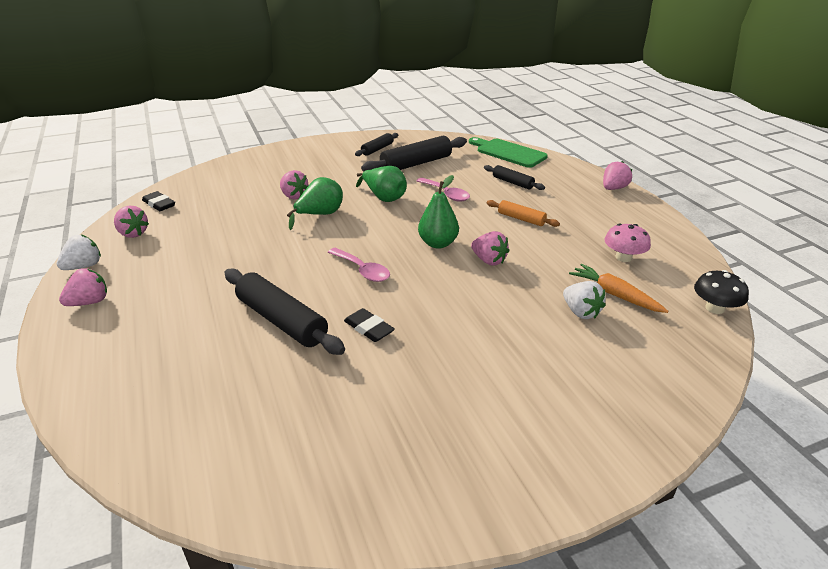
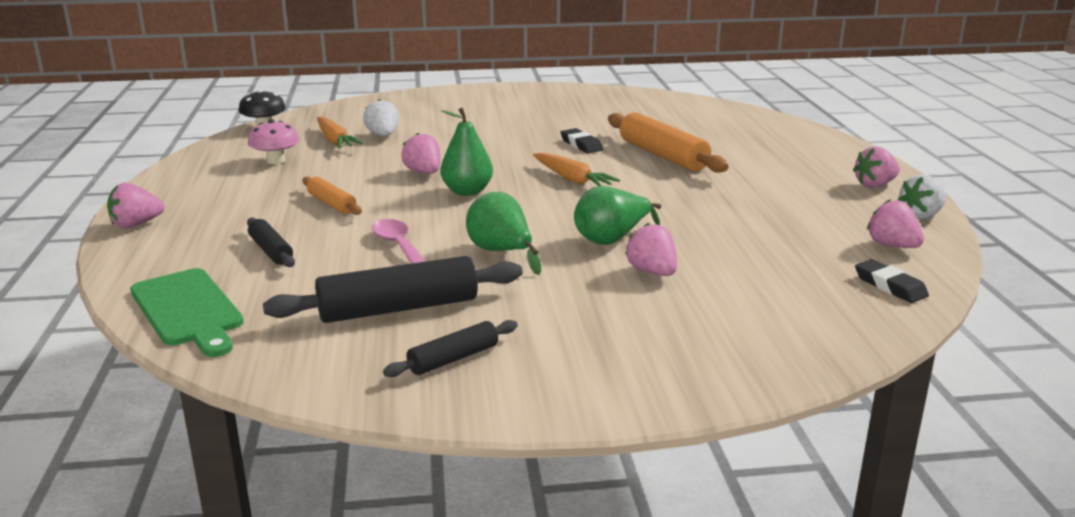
camera: 165 degrees left, 10 degrees down
(282, 320) = (662, 156): black rolling pin -> orange rolling pin
(362, 270) = (572, 179): pink spoon -> orange carrot

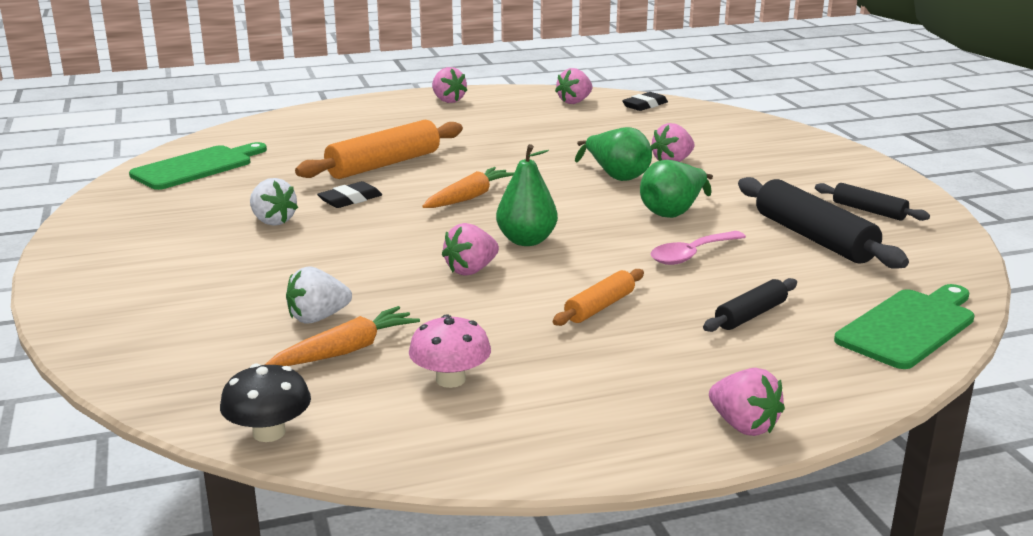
camera: 100 degrees left, 0 degrees up
(666, 107) = (196, 167): none -> green cutting board
(921, 215) = (511, 93): white strawberry -> white strawberry (273, 221)

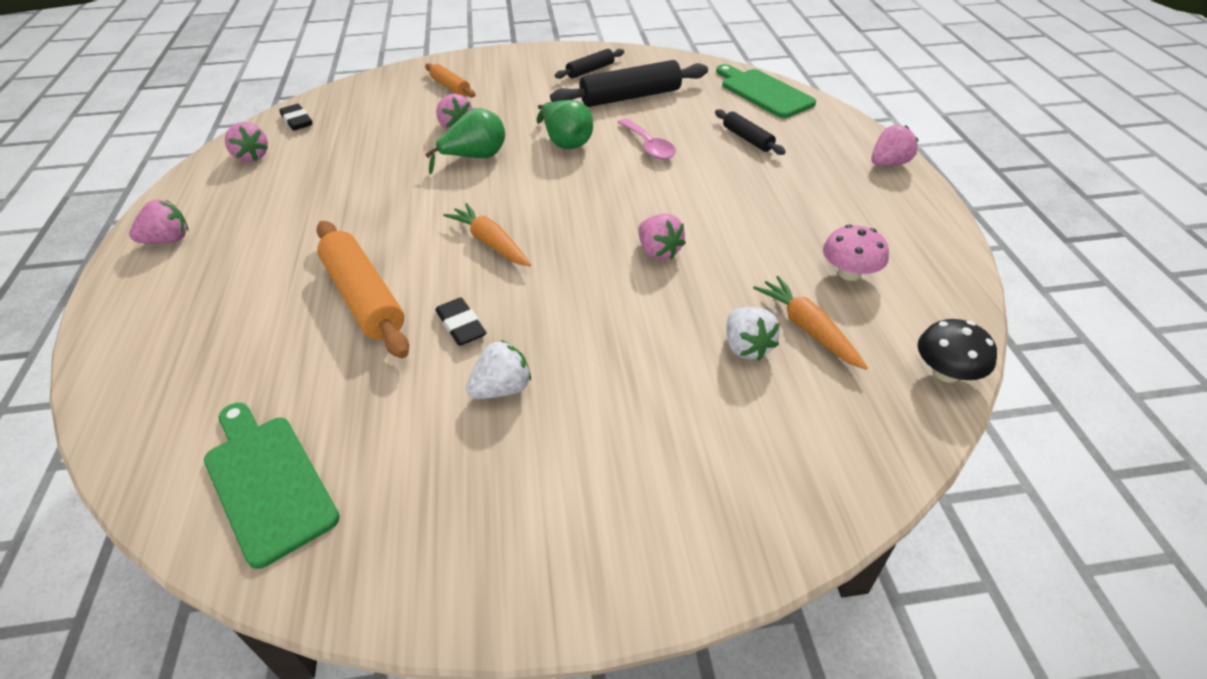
camera: 80 degrees left, 20 degrees up
(526, 241) = (603, 217): green pear -> none
(600, 307) = (732, 195): orange rolling pin -> orange rolling pin (450, 87)

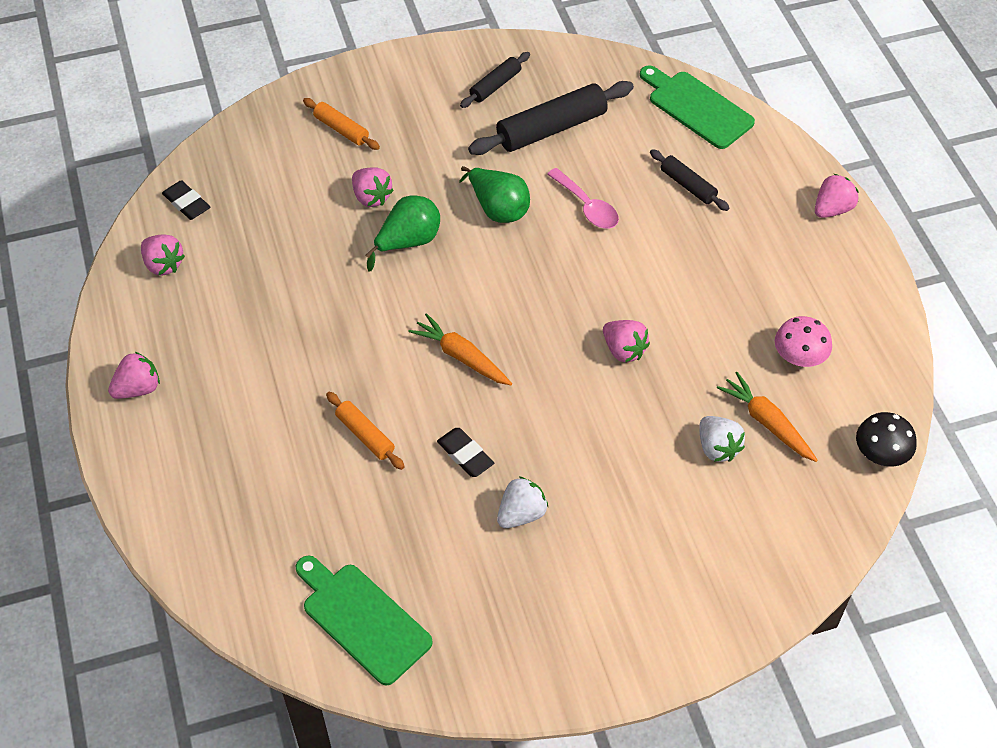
camera: 10 degrees left, 10 degrees up
(364, 298) = (365, 435): orange rolling pin -> orange rolling pin, size x0.55

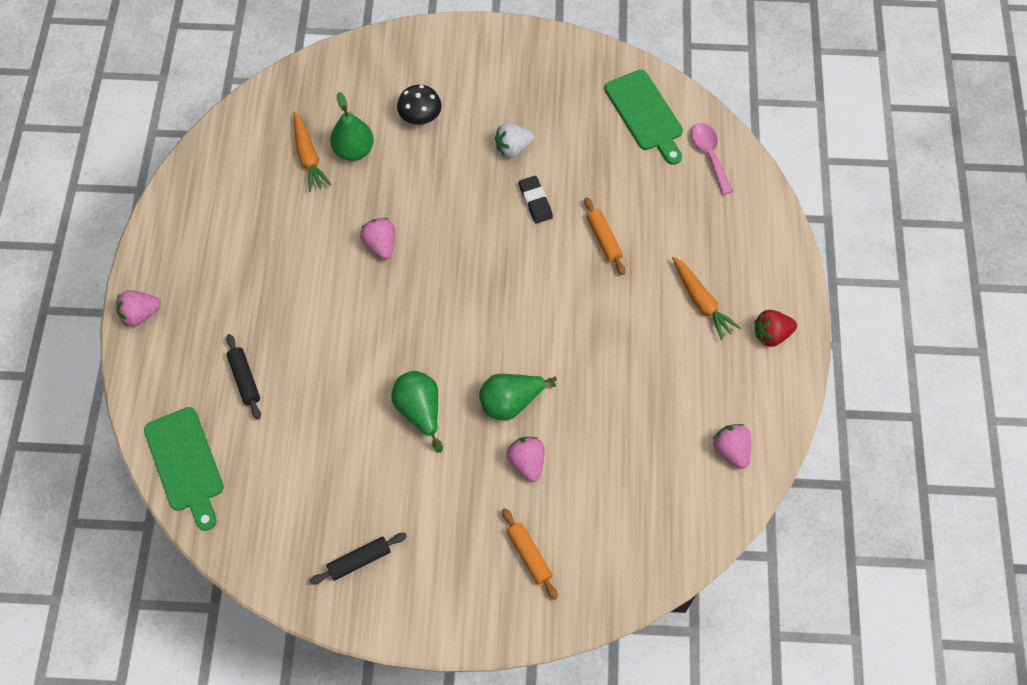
camera: 160 degrees left, 10 degrees up
(138, 388) = (771, 334): pink strawberry -> red strawberry
(186, 203) = (698, 514): black eraser -> none
(461, 357) = (507, 279): orange carrot -> orange carrot (701, 301)
(551, 129) = (331, 486): black rolling pin -> none
(587, 206) = (342, 387): pink spoon -> pink spoon (709, 155)
(717, 448) = (354, 150): white strawberry -> green pear
(799, 356) = (253, 197): pink mushroom -> none
(881, 453) = (245, 111): black mushroom -> black mushroom (420, 116)

